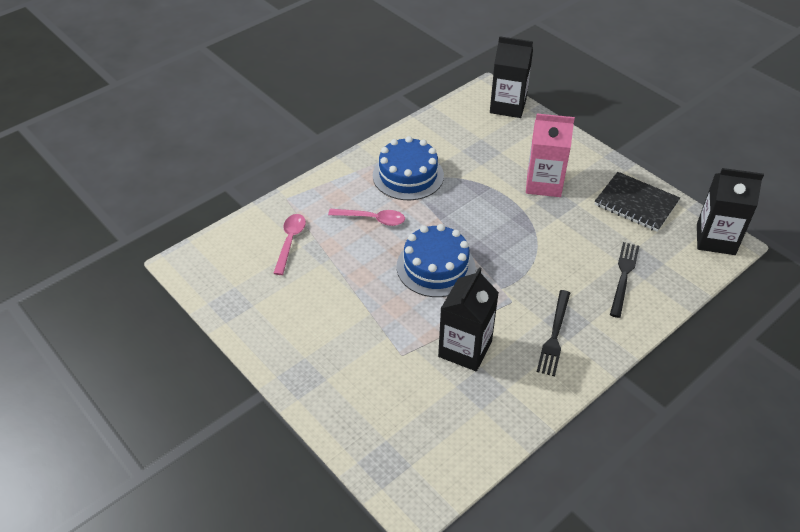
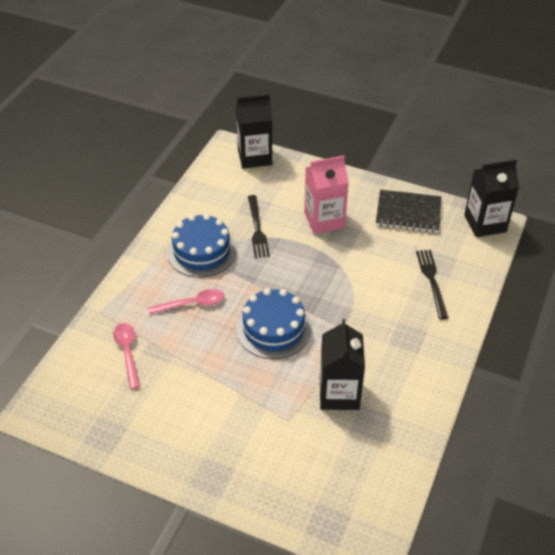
camera: 25 degrees left, 0 degrees up
(554, 335) = (405, 353): black fork -> black fork (257, 229)

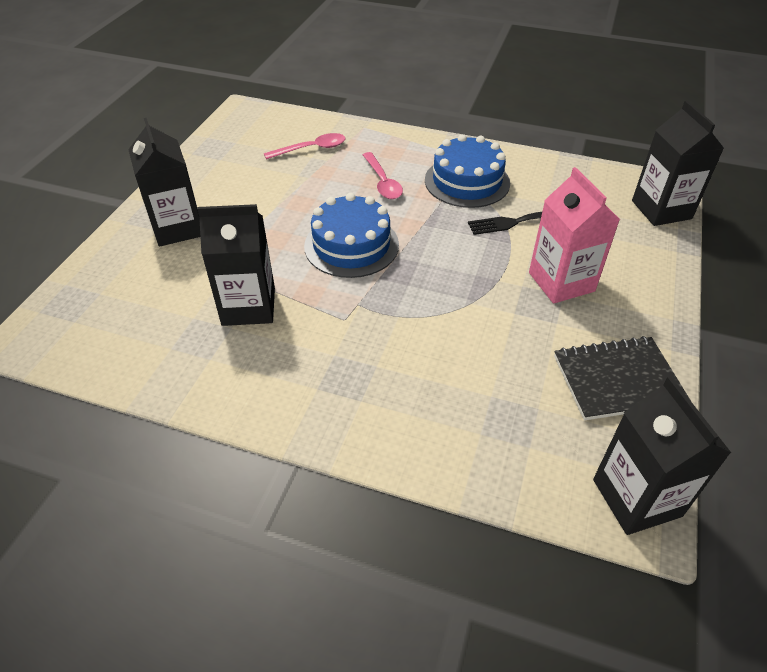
camera: 85 degrees right, 0 degrees up
(235, 452) = (177, 228): none -> black carton
(408, 213) = (617, 380): black notebook -> black notebook turned 75 degrees clockwise
(432, 281) = (467, 409): black fork -> none

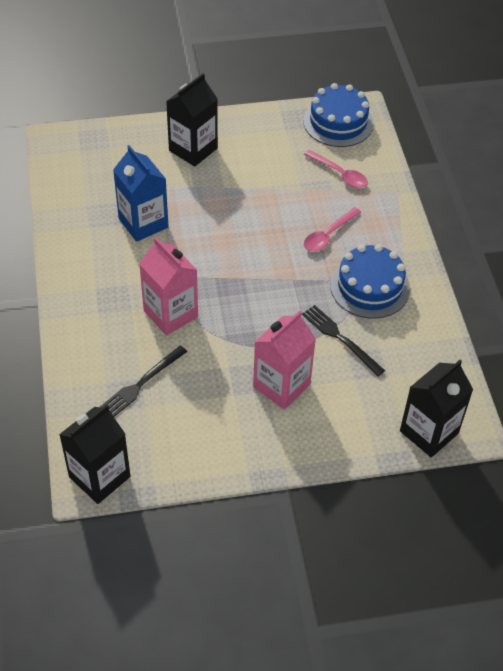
camera: 60 degrees right, 5 degrees up
(248, 306) = (143, 223): black carton -> blue carton
(351, 245) = (239, 248): blue cake -> blue cake (338, 122)
(407, 332) = (170, 314): none -> pink carton
(500, 398) = (141, 384): none -> black fork
(617, 380) = (196, 445): black notebook -> none

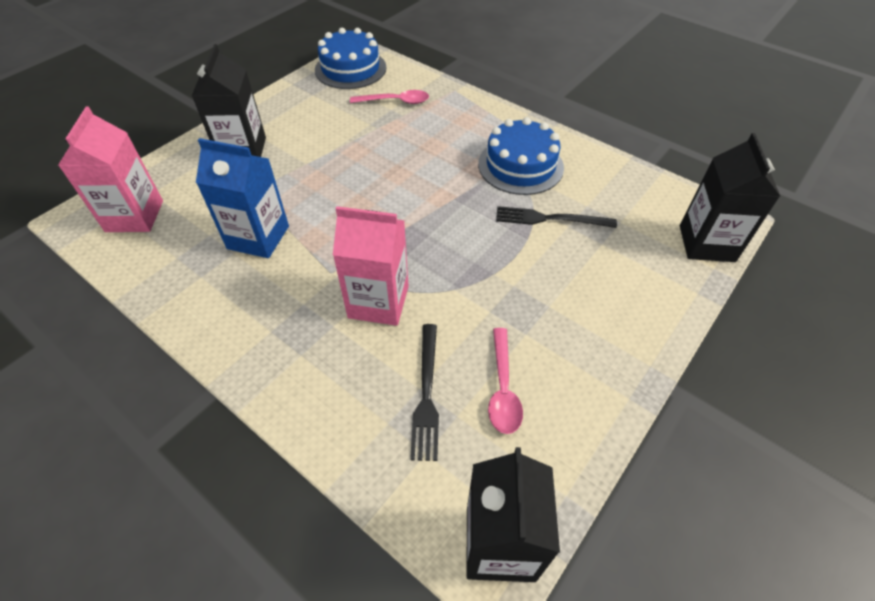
camera: 40 degrees left, 0 degrees up
(281, 385) = (555, 292): pink carton -> pink carton (134, 216)
(328, 235) = (440, 148): pink spoon -> pink spoon (503, 389)

